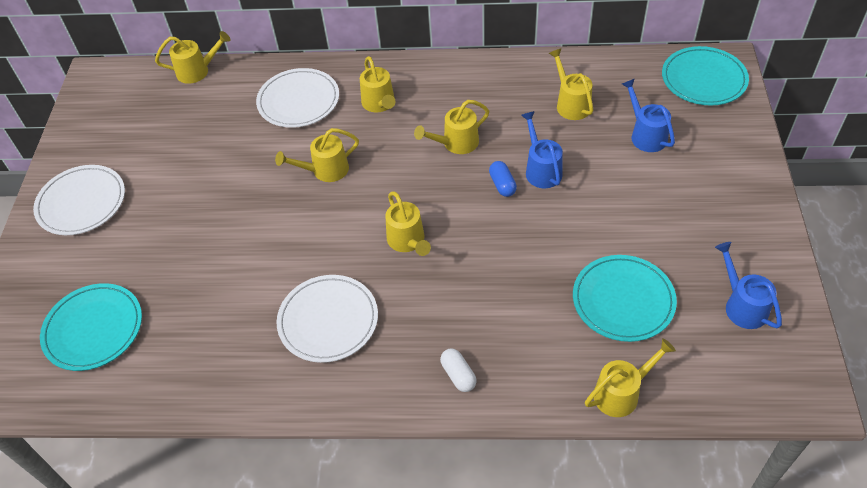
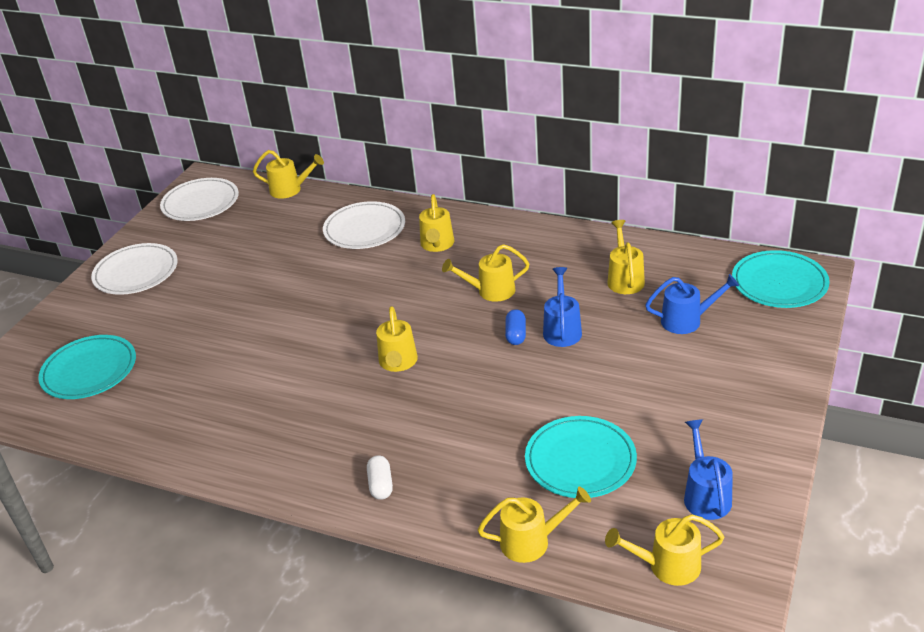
camera: 20 degrees right, 15 degrees down
(325, 171) = (355, 289): yellow watering can -> yellow watering can (666, 566)
(328, 320) = (288, 411): white plate -> white plate (200, 203)
(645, 134) = (687, 320): blue watering can -> blue watering can turned 90 degrees clockwise

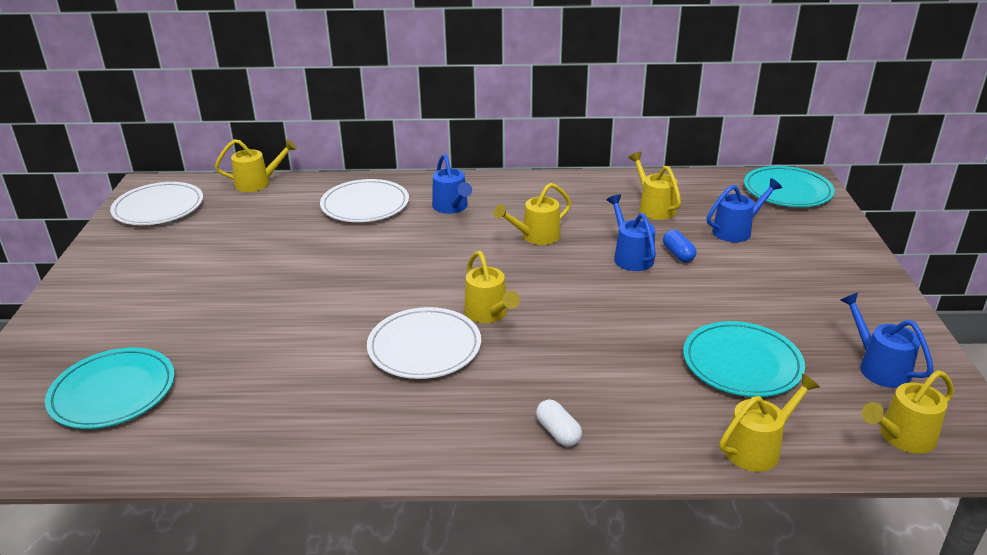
camera: 25 degrees left, 5 degrees down
(136, 272) = (116, 283): white plate -> white plate (424, 347)
(437, 245) = (452, 207): yellow watering can -> blue watering can
(516, 334) = (590, 268): blue capsule -> blue capsule (678, 254)

